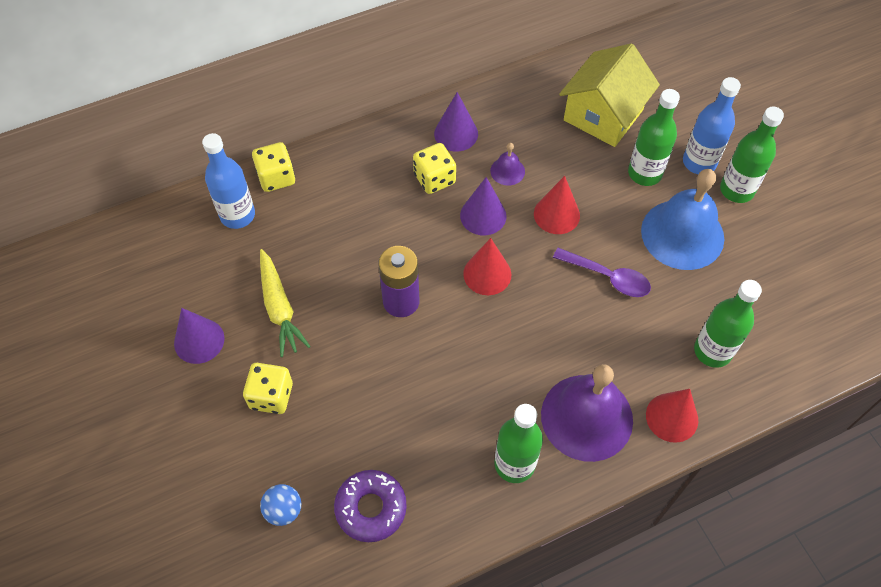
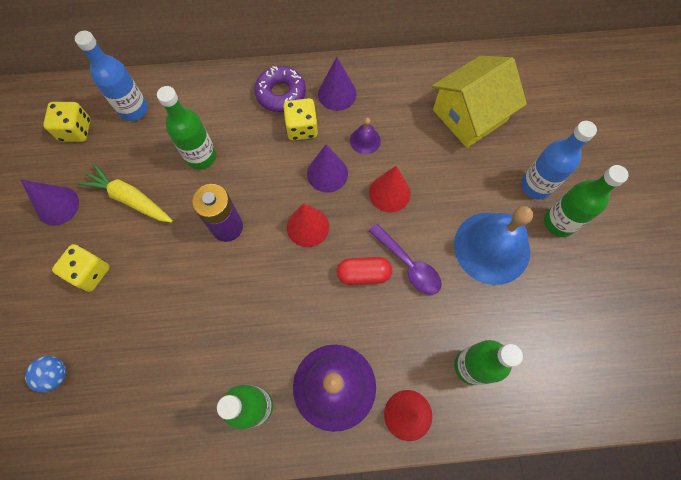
camera: 20 degrees right, 10 degrees up
(276, 177) = (177, 87): yellow dice -> yellow dice (76, 130)
(279, 308) = (130, 199): yellow carrot -> yellow carrot turned 120 degrees clockwise
(371, 508) = (123, 400): purple donut -> purple donut (281, 93)
(566, 301) = (363, 274): none -> red capsule
(644, 173) = (482, 180): green bottle -> green bottle (201, 156)

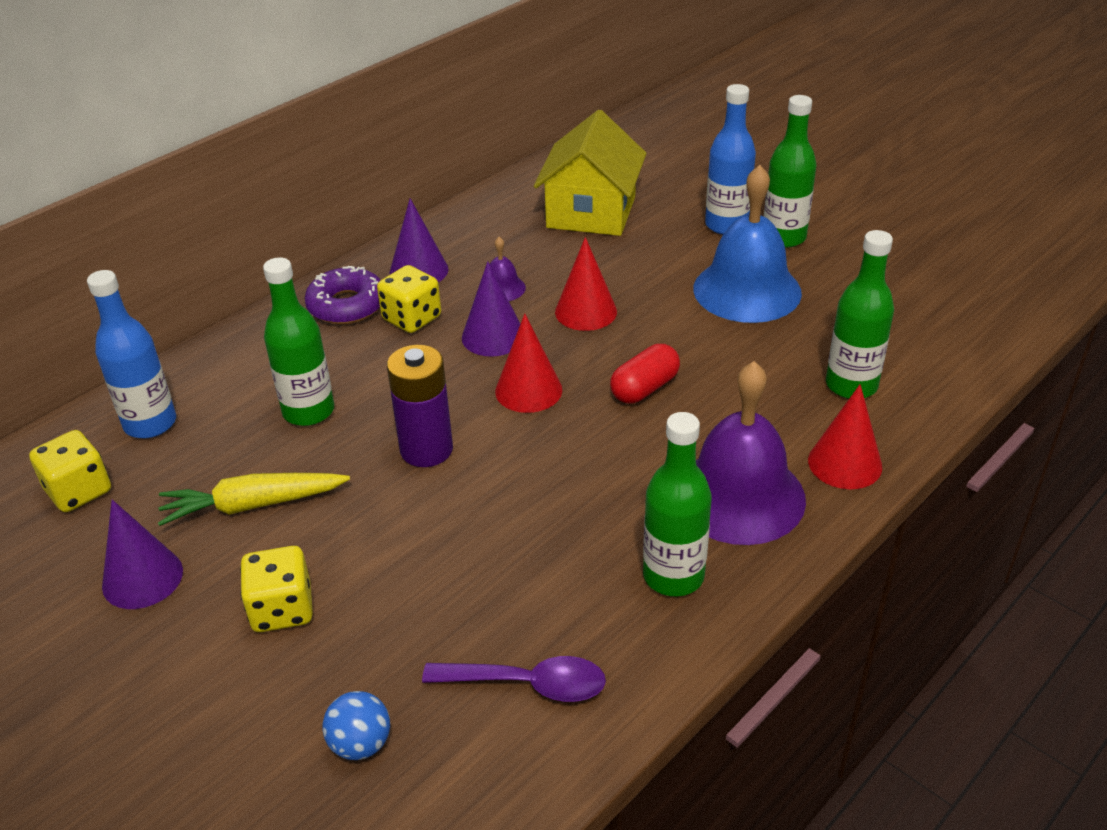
camera: 40 degrees left, 30 degrees down
(408, 265) = (682, 352): purple spoon -> purple spoon (527, 684)

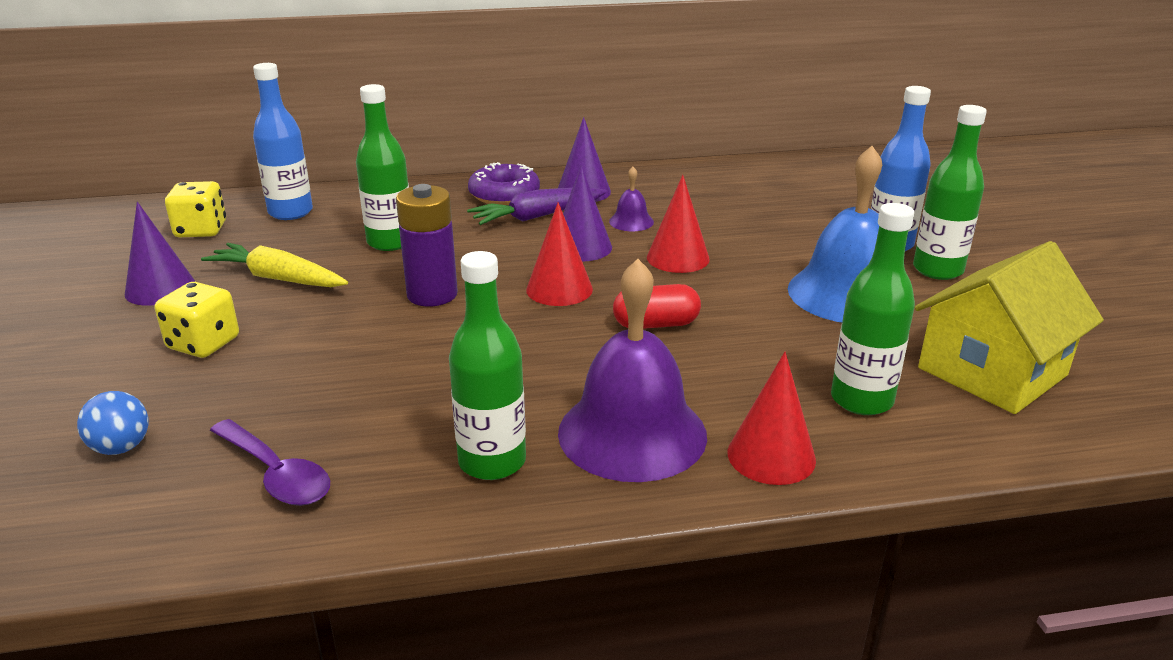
camera: 35 degrees right, 10 degrees down
(412, 318) = (537, 216): yellow dice -> purple carrot
(591, 212) = (773, 199): yellow house -> yellow house (992, 371)

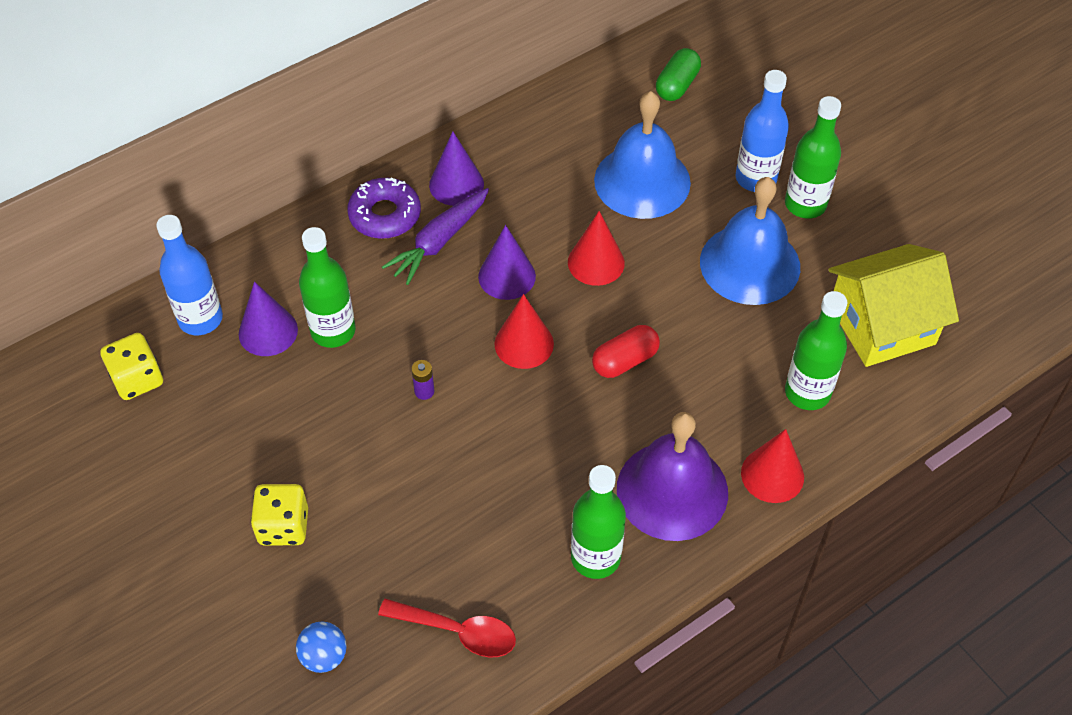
camera: 25 degrees left, 25 degrees up
(160, 289) = (180, 475): purple cone -> purple cone (268, 331)
(276, 474) = (457, 631): purple spoon -> red spoon
(278, 278) = (274, 421): yellow carrot -> none
(432, 294) = (424, 391): purple battery -> purple battery, size x0.44
(631, 221) = (527, 220): purple bell -> none
(764, 223) = (642, 181): none -> blue bell
(840, 181) = (677, 85): none -> green capsule
(992, 371) = (882, 325): yellow house -> yellow house turned 45 degrees clockwise

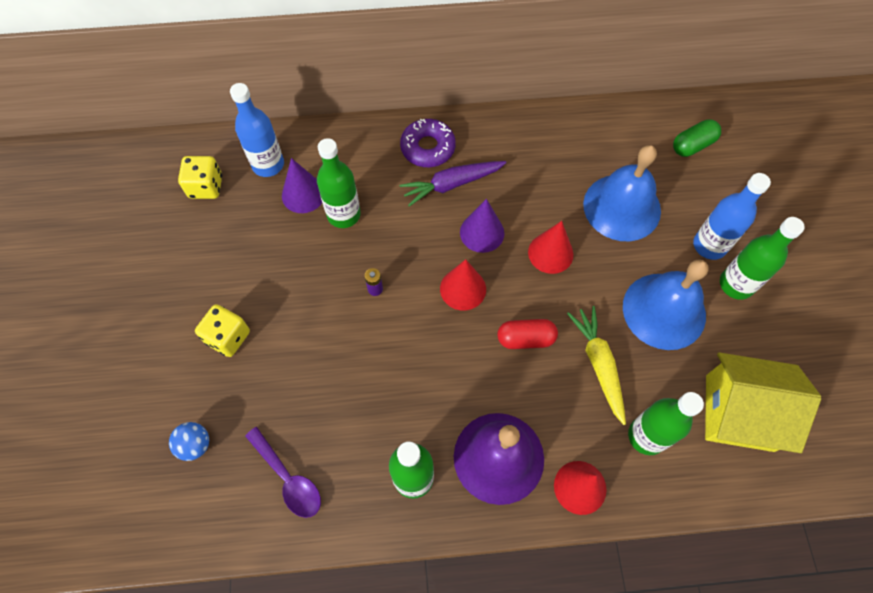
camera: 30 degrees right, 10 degrees up
(456, 184) = (489, 148): purple cone -> none
(457, 631) = (288, 478): red spoon -> purple spoon
(717, 349) = (599, 365): none -> yellow carrot

